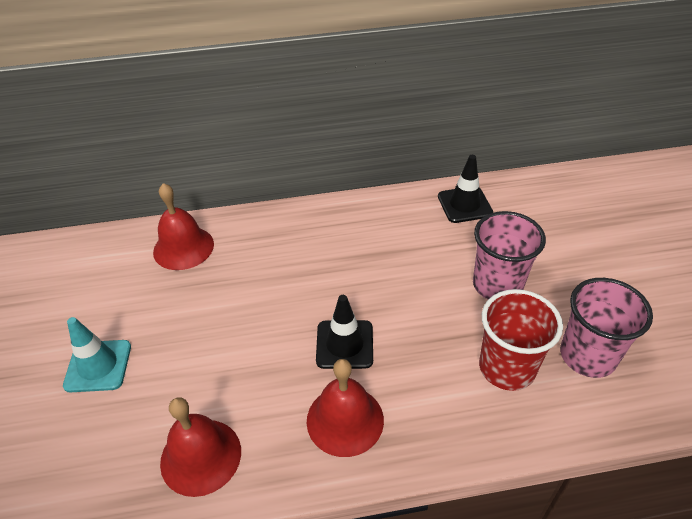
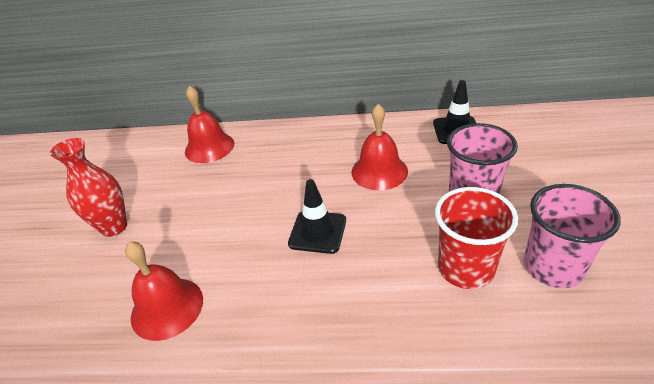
camera: 15 degrees right, 5 degrees down
(98, 366) = (114, 227): turquoise traffic cone -> red vase
(345, 420) = (299, 294): red bell -> red bell (379, 171)

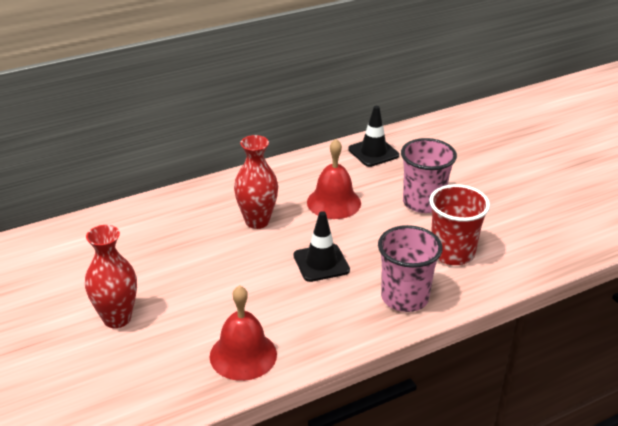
camera: 35 degrees left, 5 degrees down
(209, 147) = (142, 223): red bell -> none
(296, 171) = (257, 221): none -> red vase
(552, 267) = (507, 234): pink cup -> pink cup (404, 298)

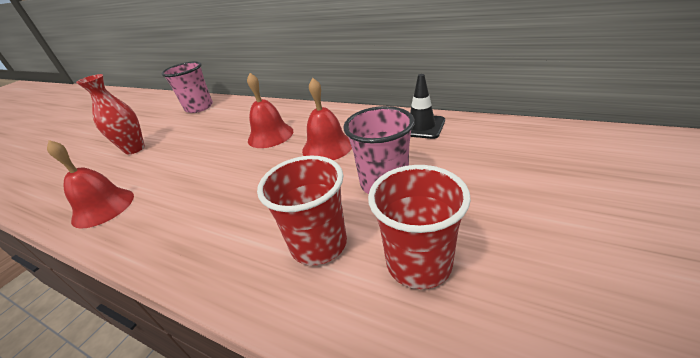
camera: 60 degrees right, 0 degrees up
(257, 221) = (270, 135): red vase -> red bell
(321, 263) = (239, 182): black traffic cone -> none
(404, 298) = (216, 250): pink cup -> pink cup (199, 107)
(508, 227) = (418, 263): none -> red cup

